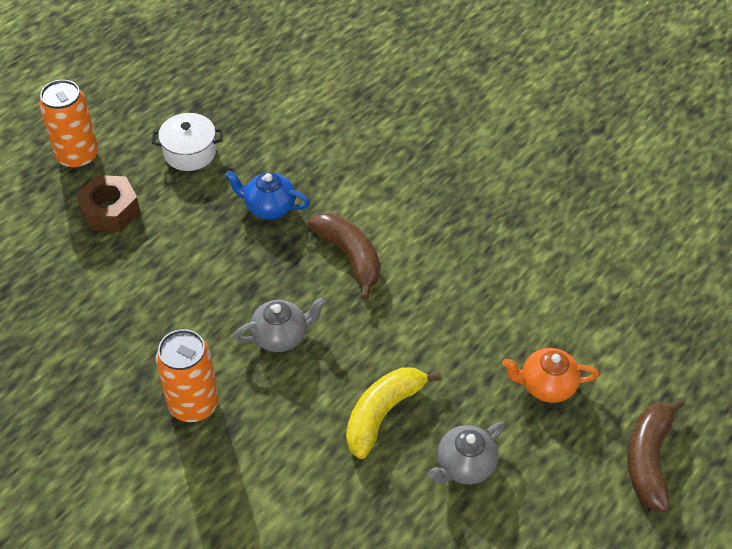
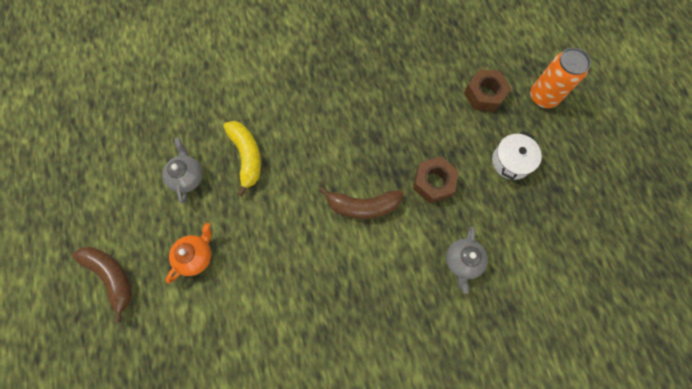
camera: 125 degrees right, 20 degrees up
(193, 404) = (319, 73): orange can -> none
(269, 207) = (433, 182): blue teapot -> brown nut
(281, 336) = (332, 135): grey teapot -> grey teapot (462, 261)

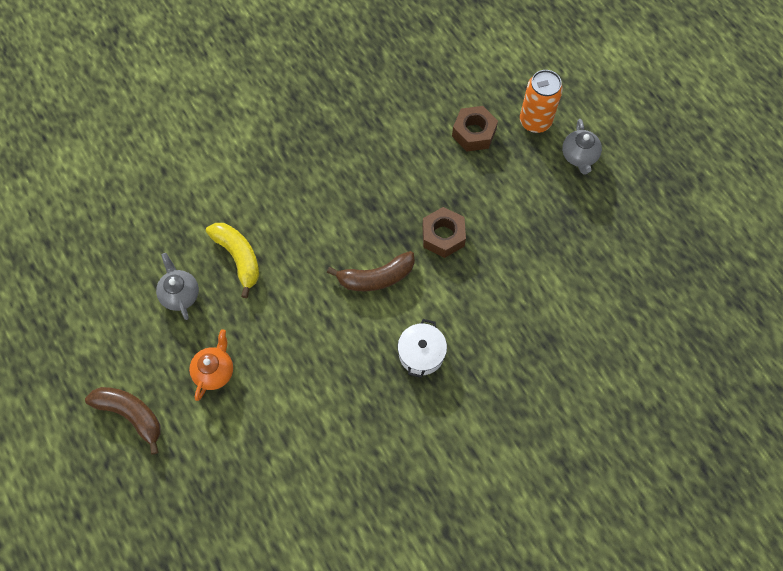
camera: 15 degrees left, 5 degrees down
(462, 261) = (492, 306): grey teapot -> grey teapot (579, 156)
(511, 161) = (517, 195): white pot -> white pot (421, 354)

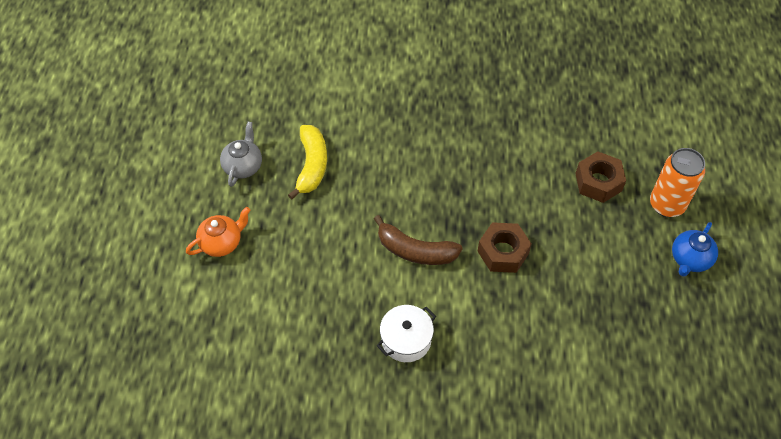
camera: 35 degrees right, 10 degrees down
(131, 414) = (132, 235): brown banana -> none
(579, 156) = (690, 259): grey teapot -> blue teapot

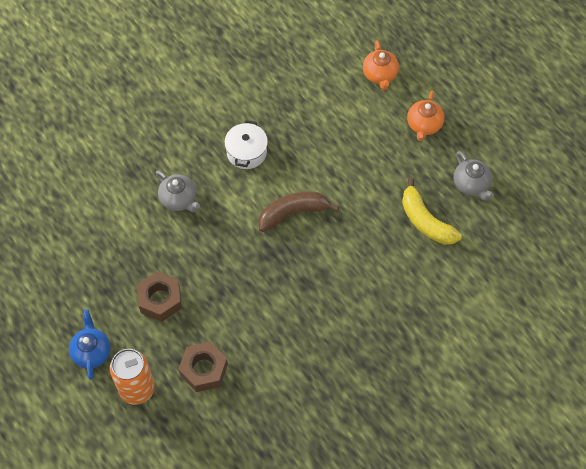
camera: 140 degrees right, 5 degrees up
(204, 321) = (380, 75): none -> orange teapot
(503, 252) = (232, 257): brown nut -> brown nut (160, 300)
(511, 340) = (179, 199): none -> grey teapot

